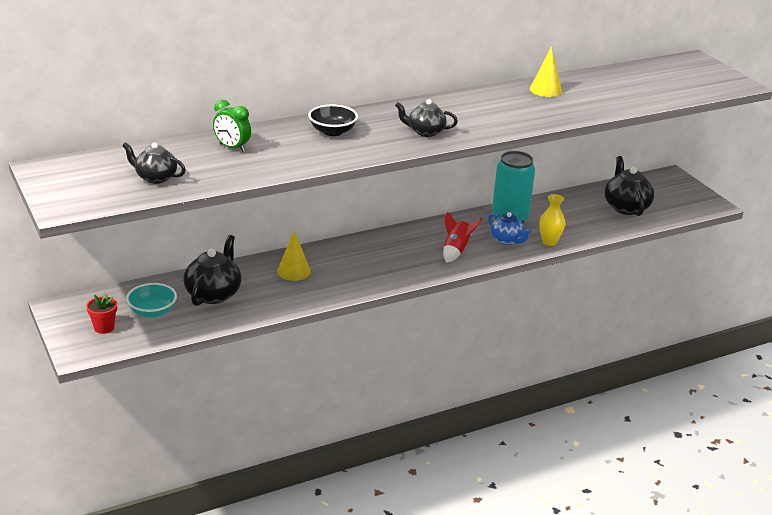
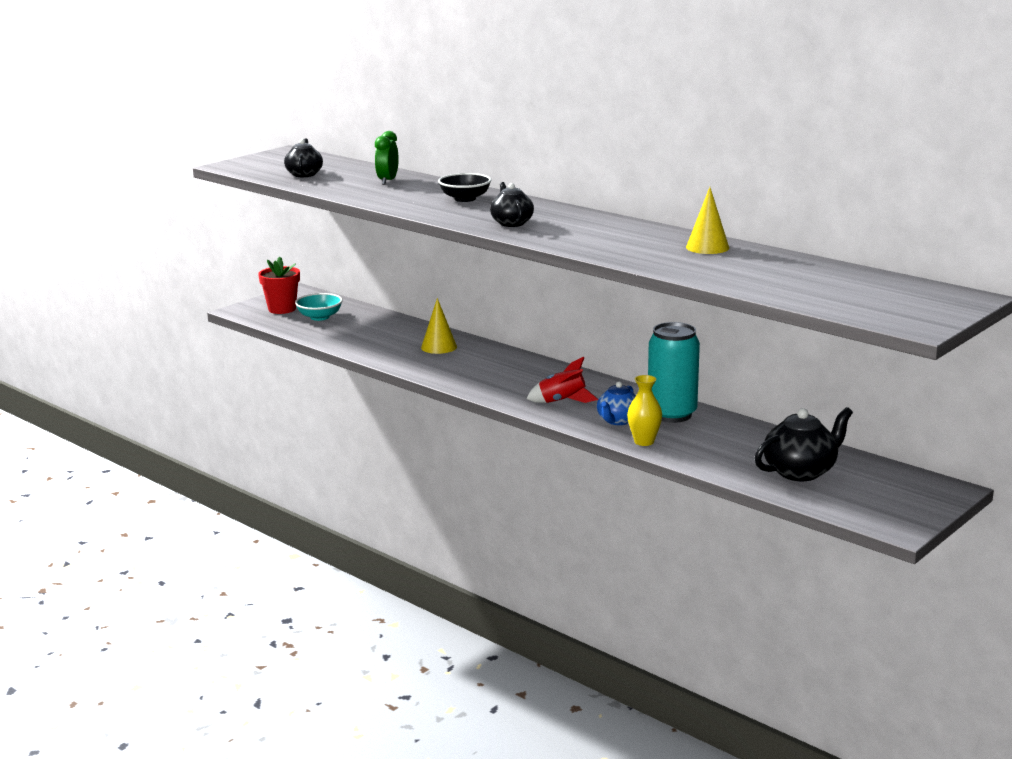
camera: 70 degrees right, 10 degrees down
(104, 327) = (282, 309): red flower pot -> red flower pot, size x1.51
(213, 294) = (368, 329): black teapot -> none

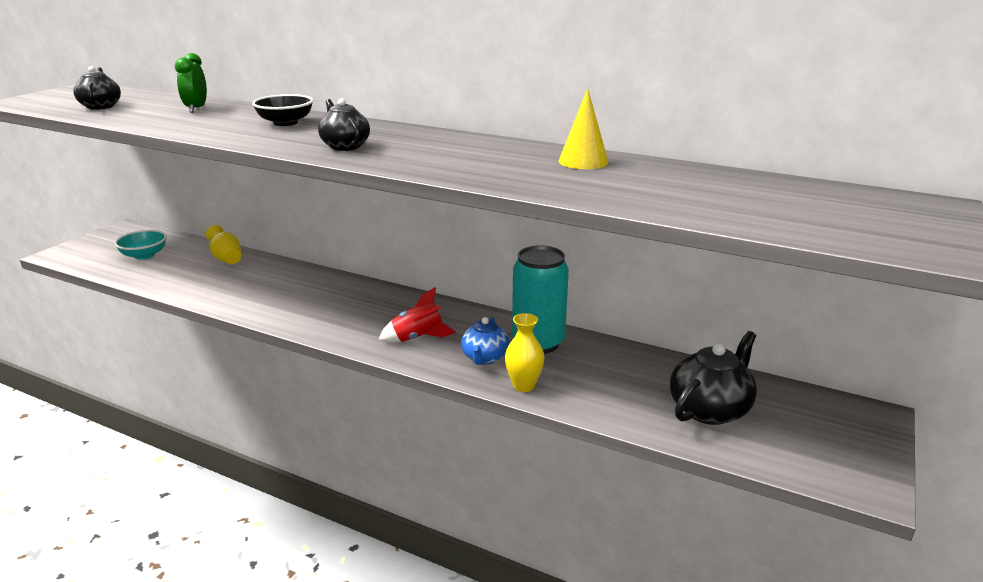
camera: 15 degrees left, 5 degrees up
(282, 309) = (104, 249): red flower pot -> none
(396, 325) = (226, 258): none -> yellow vase
(439, 347) = (273, 280): yellow cone -> none

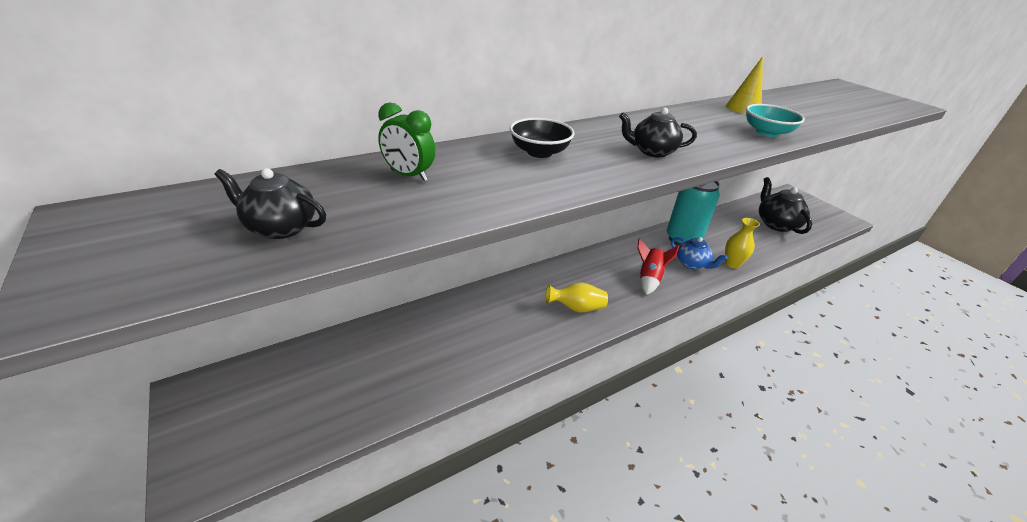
camera: 60 degrees left, 10 degrees up
(144, 255) = (315, 390): turquoise bowl -> turquoise bowl (767, 132)
(226, 258) = (402, 329): yellow vase -> yellow vase (576, 308)

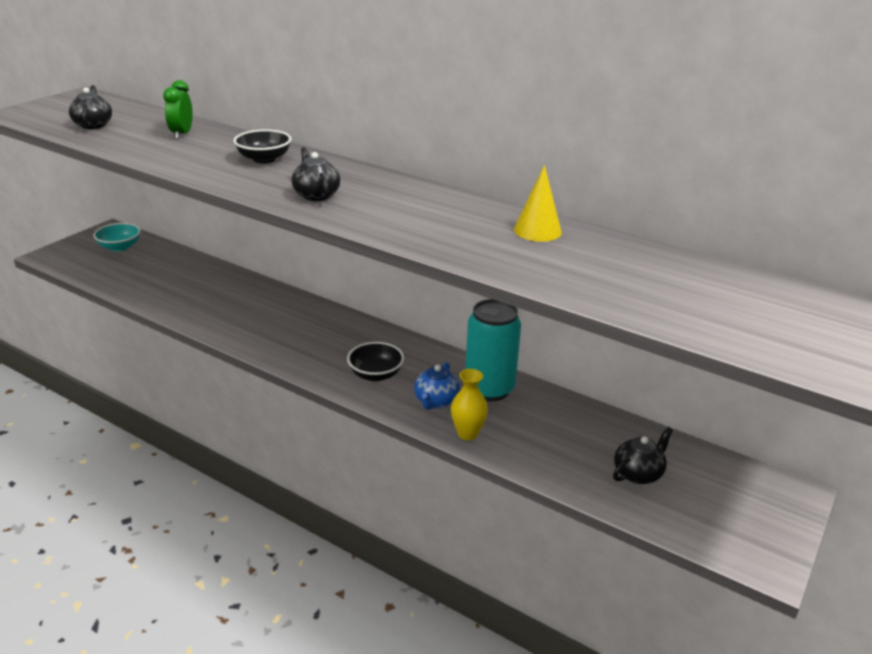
camera: 65 degrees right, 5 degrees down
(576, 308) = (288, 340): yellow vase -> none
(649, 278) = (376, 374): red rocket -> black bowl
(767, 132) = (454, 244): turquoise bowl -> turquoise bowl (120, 247)
(776, 224) = (638, 473): black teapot -> black teapot, size x0.65

